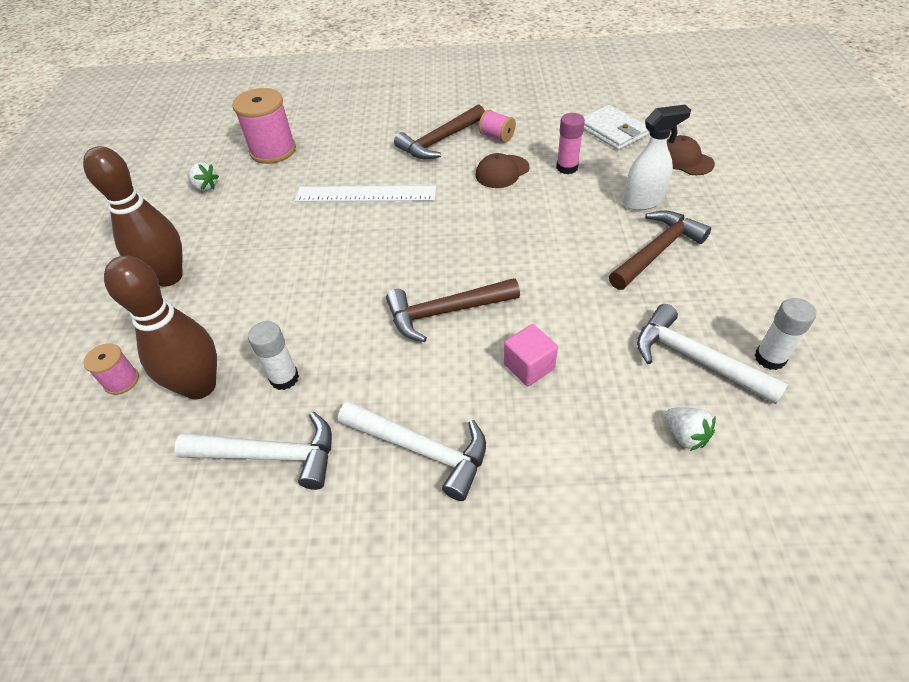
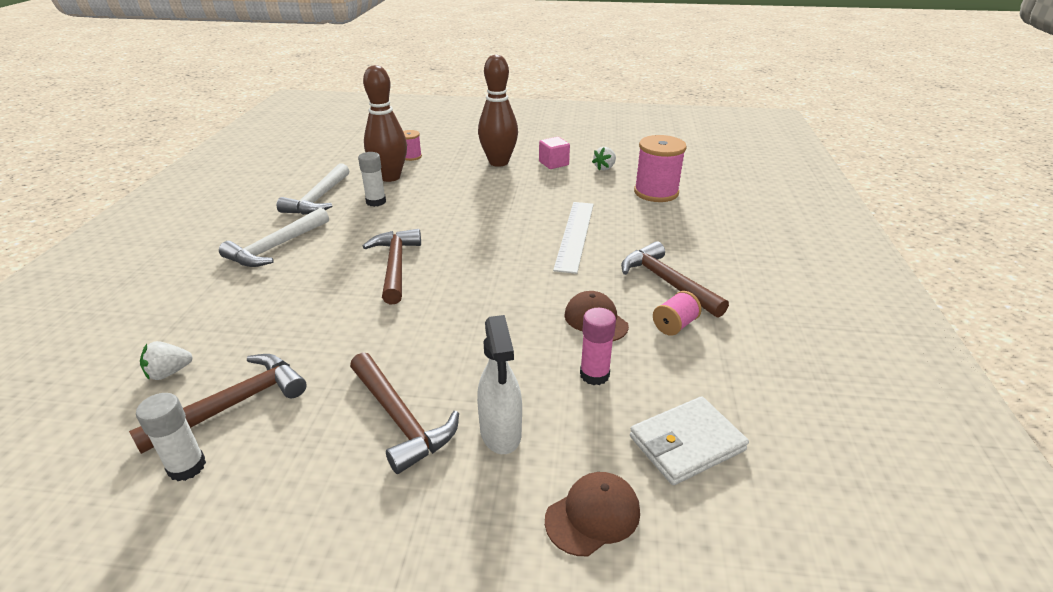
camera: 95 degrees right, 15 degrees down
(529, 366) = (307, 300): pink cube -> pink cube (553, 163)
(695, 359) = (234, 404): white hammer -> brown hammer

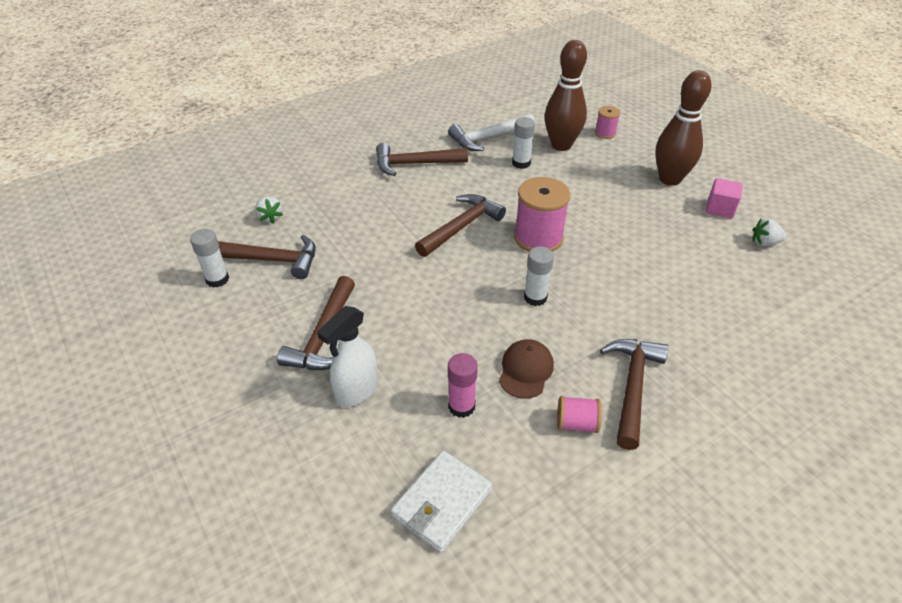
camera: 50 degrees right, 10 degrees up
(169, 372) = (270, 217): white strawberry -> white strawberry turned 135 degrees counterclockwise
(276, 247) = (414, 164): white hammer -> brown hammer
(527, 274) = (535, 297): none -> white glue stick
(575, 235) = (625, 290): white ruler -> none
(593, 515) = (328, 482): brown cap -> none
(656, 192) = (774, 300): pink spool -> pink spool (538, 238)
(686, 443) = (442, 502): white wallet -> white wallet turned 75 degrees counterclockwise

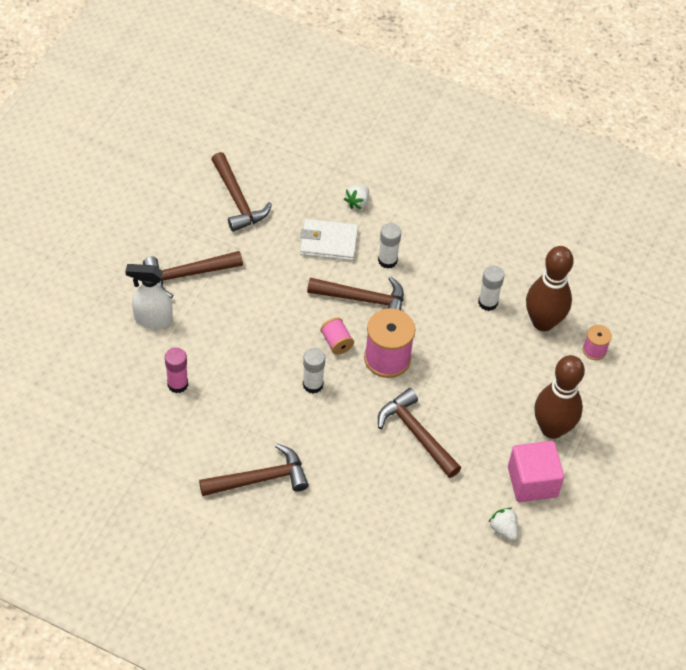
camera: 55 degrees right, 10 degrees up
(217, 279) = (196, 181): white glue stick -> white glue stick (387, 260)
(270, 217) = (282, 169): white strawberry -> white strawberry (357, 202)
(414, 164) = (424, 225): brown hammer -> brown hammer (416, 434)
(442, 502) = (99, 407): white wallet -> white wallet (328, 242)
(488, 138) = (509, 260): white hammer -> none
(525, 370) = (234, 408): brown cap -> none
(576, 423) = (205, 456): pink spool -> pink spool (336, 342)
(720, 209) = (532, 482): pink cube -> pink cube, size x1.54

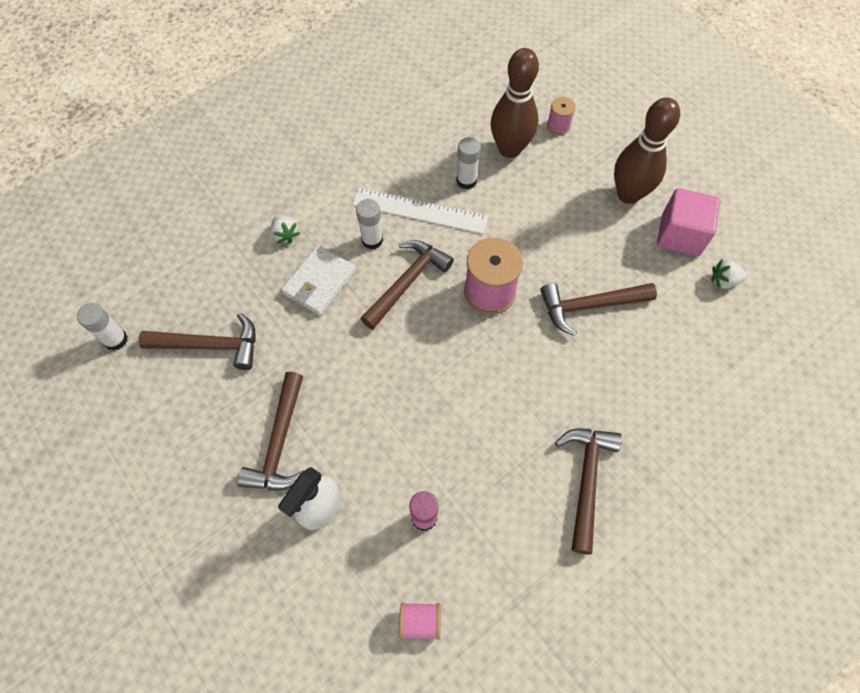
camera: 60 degrees left, 10 degrees up
(313, 384) = (489, 375): white glue stick -> white glue stick (116, 340)
(336, 342) = (448, 329): pink spool -> pink spool (420, 621)
(436, 281) = (419, 211): none -> white ruler

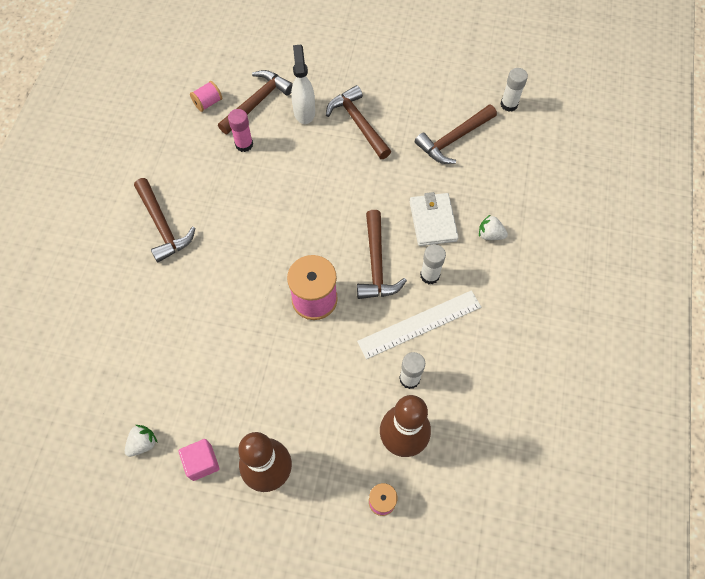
camera: 140 degrees right, 0 degrees up
(589, 306) = (235, 342): brown hammer -> brown hammer (257, 102)
(680, 235) = (202, 462): pink cube -> pink cube, size x0.65

